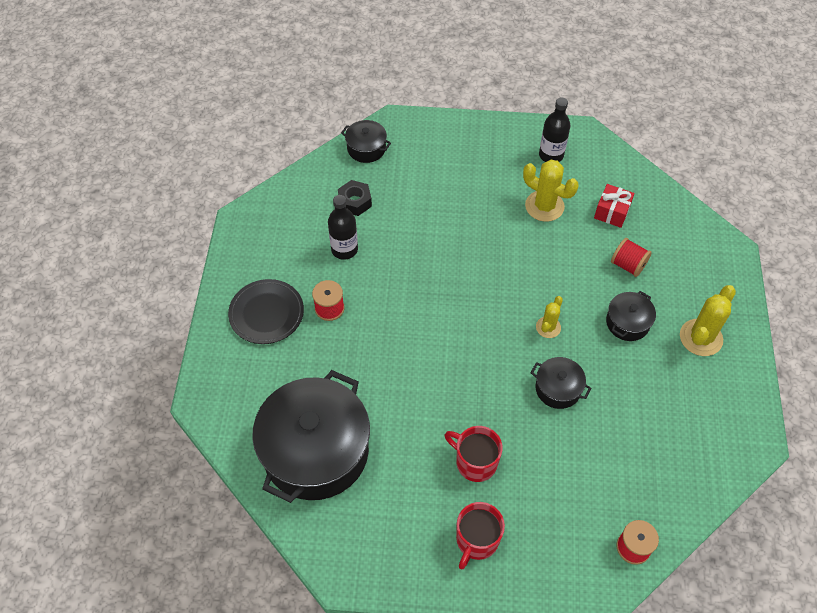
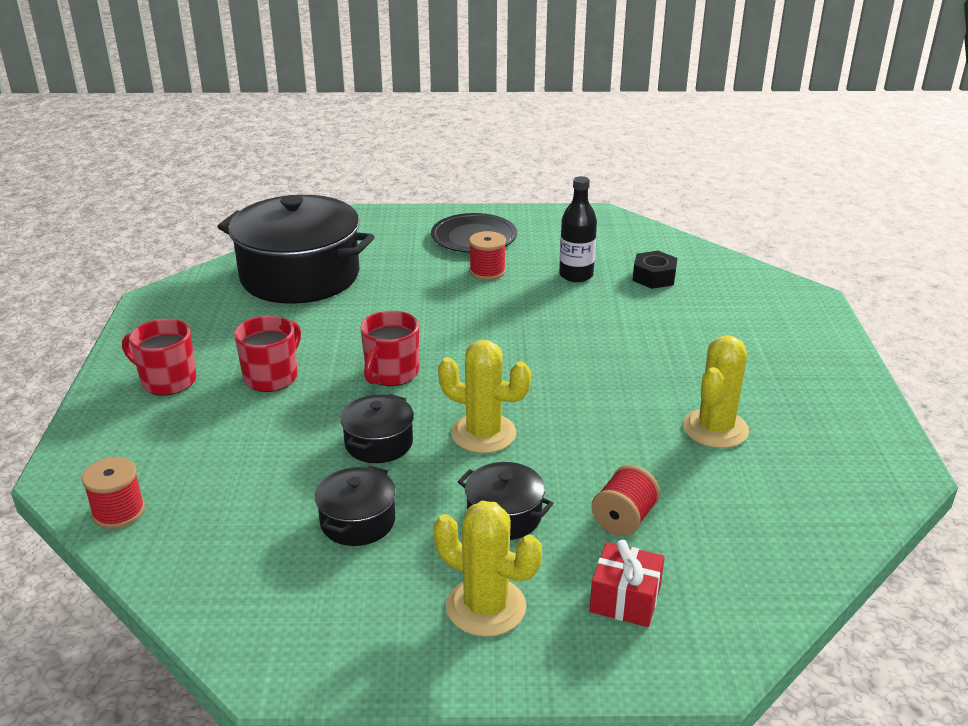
camera: 85 degrees right, 25 degrees down
(366, 148) = (748, 279): black pot -> black pot (358, 521)
(475, 380) = (391, 374): none -> red mug
(548, 327) = (483, 433): yellow cactus -> yellow cactus, size x1.69
(551, 155) = (829, 435): black bottle -> none
(611, 212) = (734, 502): red gift -> red gift (625, 599)

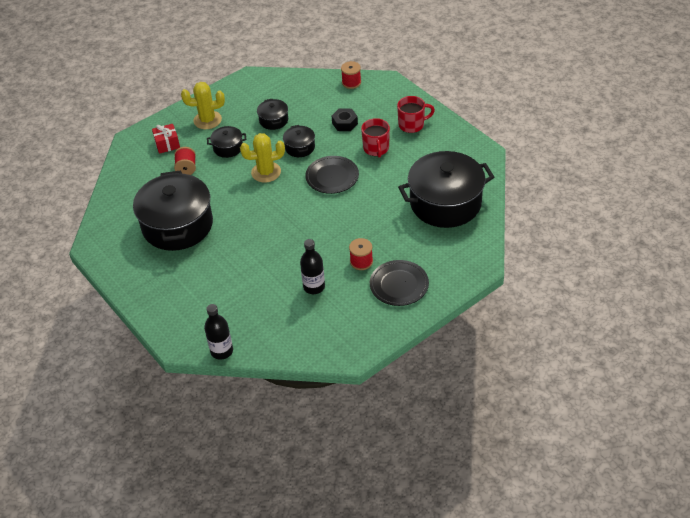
camera: 145 degrees right, 15 degrees up
(391, 374) = (332, 177): red mug -> black plate
(654, 277) = (272, 310): black nut -> black nut (345, 123)
(715, 429) = (177, 225): yellow cactus -> black pot
(753, 270) = (222, 351): none -> black bottle

